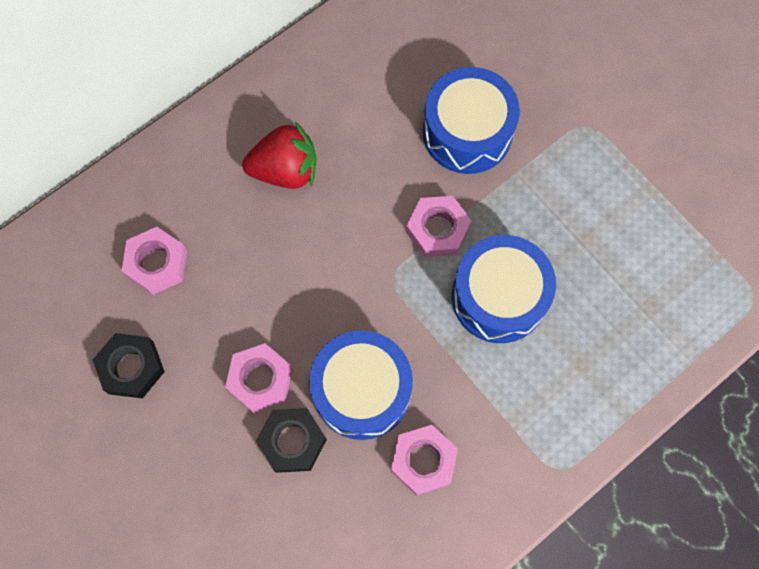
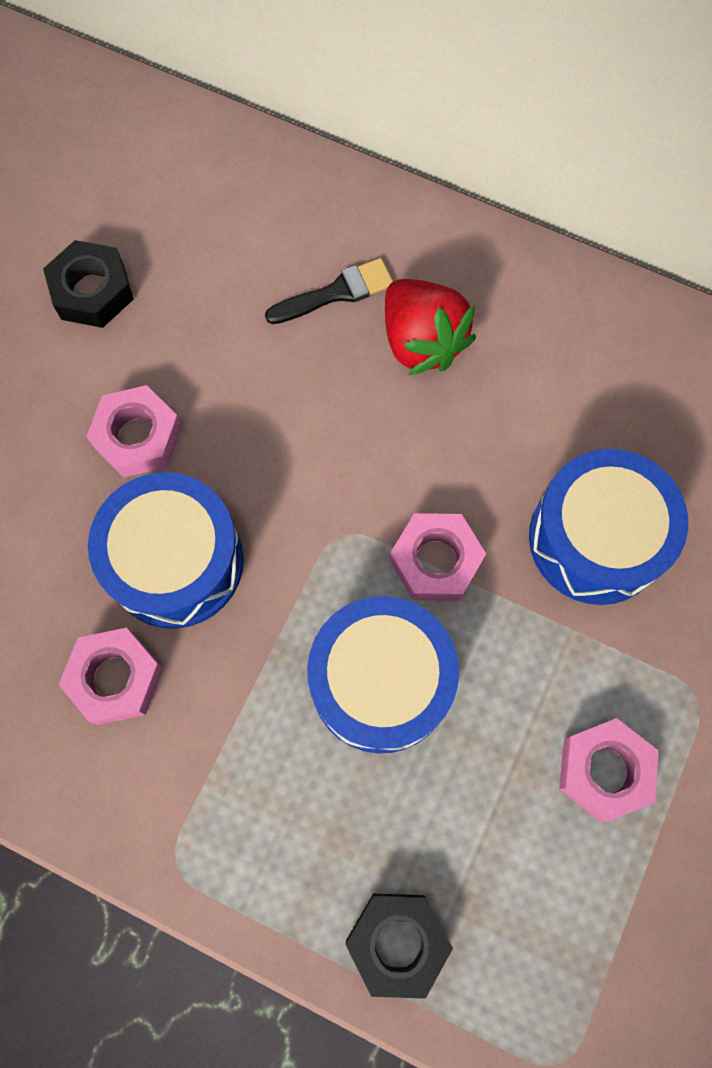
camera: 65 degrees right, 0 degrees up
(157, 264) = (230, 257): pink nut -> pink nut (604, 770)
(222, 207) = (336, 293): none -> black brush
(292, 441) = (77, 508): black nut -> black nut (398, 942)

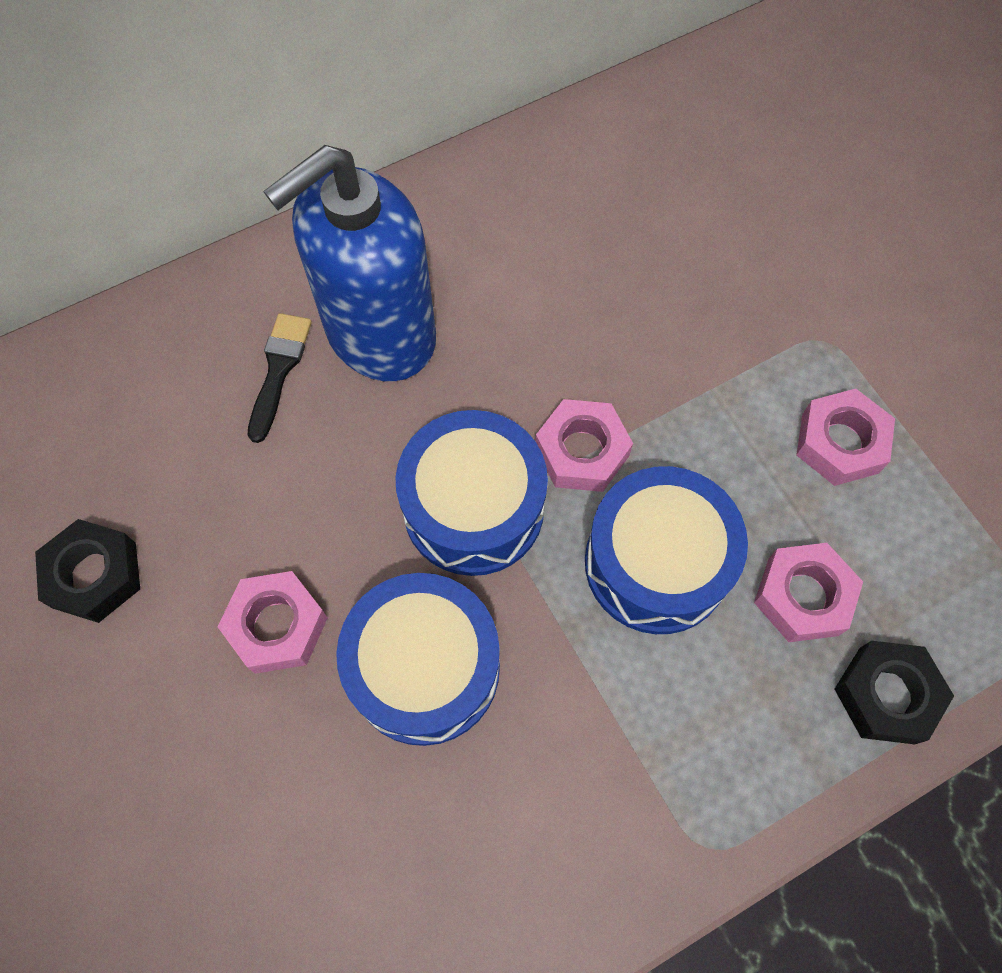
camera: 55 degrees left, 5 degrees down
(115, 678) = (497, 795): pink nut -> pink nut (803, 596)
(421, 341) = (379, 334): red strawberry -> blue soap dispenser
(596, 539) = (649, 322): blue drum -> blue drum (473, 507)

